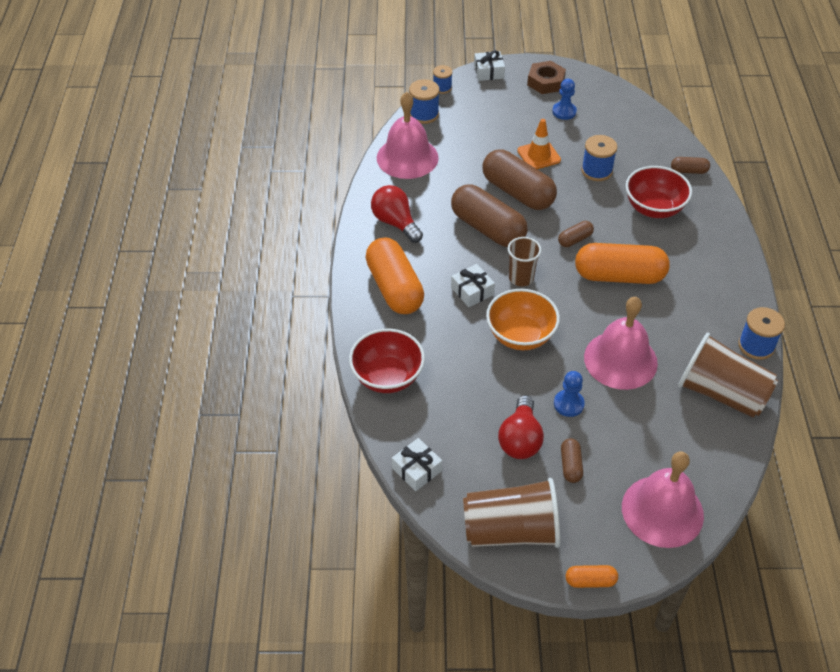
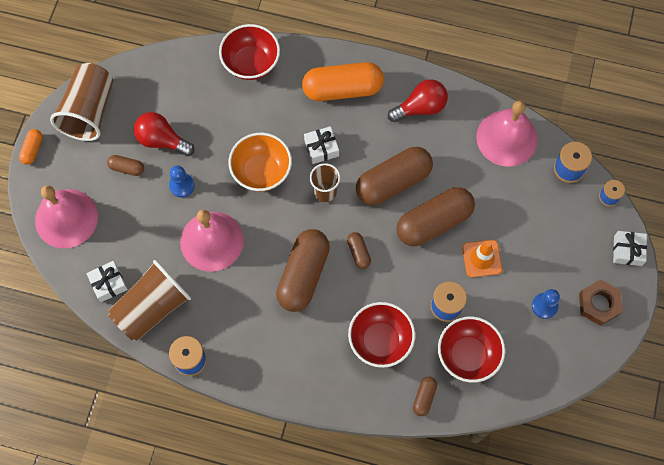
camera: 105 degrees right, 20 degrees up
(417, 469) = (161, 63): white gift -> white gift (108, 283)
(619, 276) = (303, 275): orange capsule -> brown capsule
(634, 150) = (468, 355): none -> red bowl

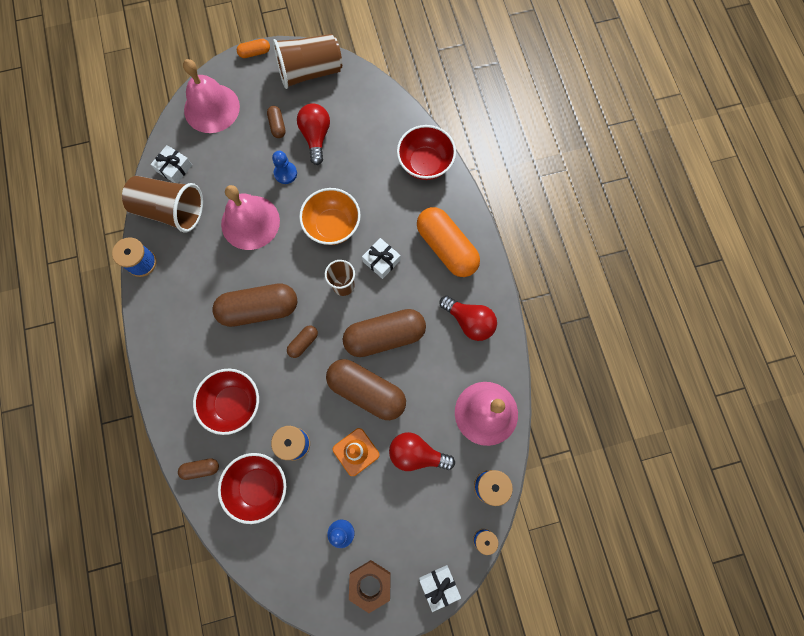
camera: 60 degrees right, 5 degrees up
(393, 182) = (384, 336): brown capsule -> brown capsule turned 45 degrees counterclockwise
(511, 211) = (416, 454): none -> red light bulb

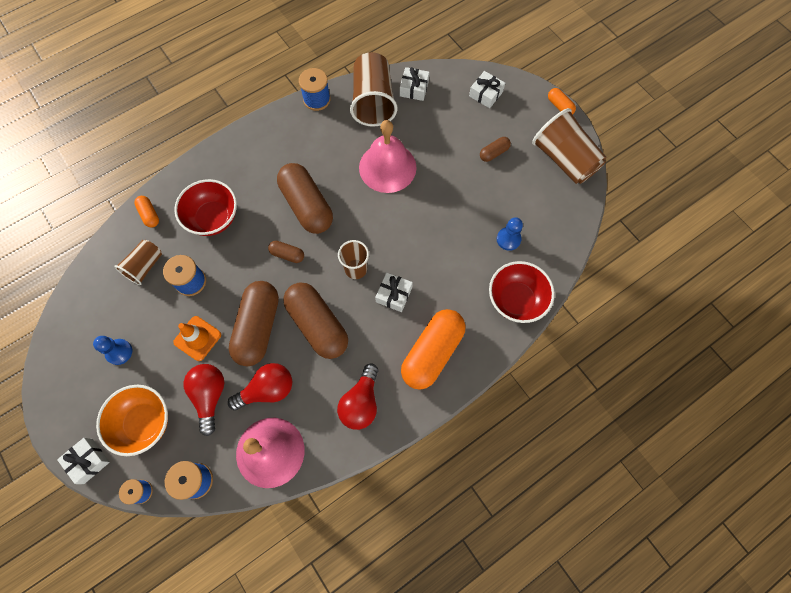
camera: 70 degrees right, 5 degrees down
(201, 469) = (149, 215): brown capsule -> orange capsule
(211, 108) = (485, 94): pink bell -> white gift
(258, 487) = (145, 266): red bowl -> brown cup
(285, 173) = (448, 178): blue pawn -> blue pawn (508, 239)
(316, 137) = (498, 190): red light bulb -> red light bulb (267, 390)
(332, 226) = (412, 238): orange bowl -> orange bowl (144, 423)
(370, 584) = (78, 395): brown nut -> none

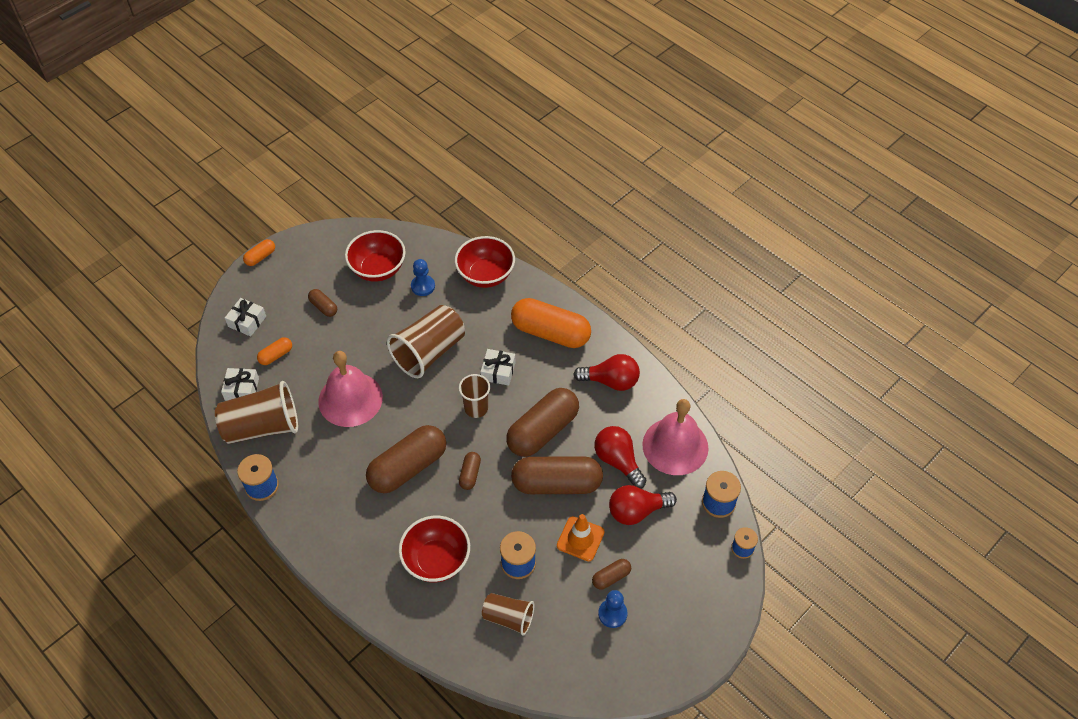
camera: 100 degrees left, 15 degrees down
(88, 461) = (729, 607): white gift -> none
(144, 423) = (678, 565): orange bowl -> none
(149, 215) = (441, 633): orange capsule -> orange capsule (276, 355)
(152, 358) = (611, 577): none -> brown capsule
(534, 201) = (378, 269): none -> red bowl
(564, 159) = (326, 249): brown cup -> brown cup (429, 352)

